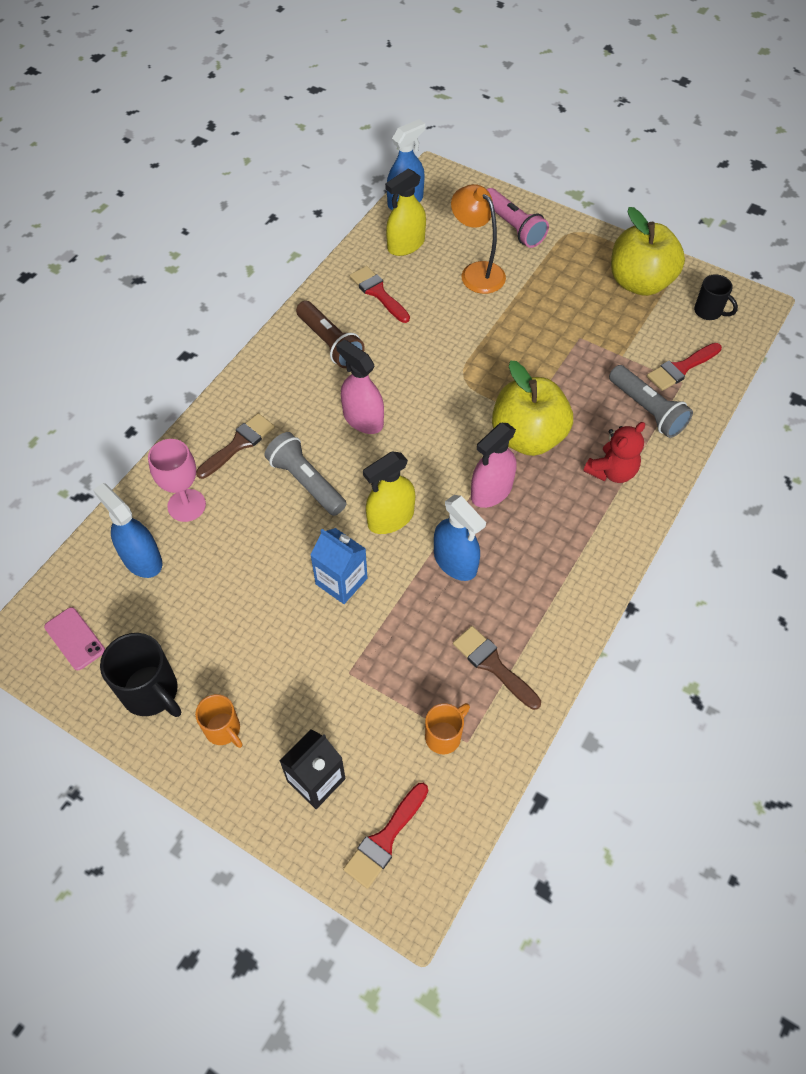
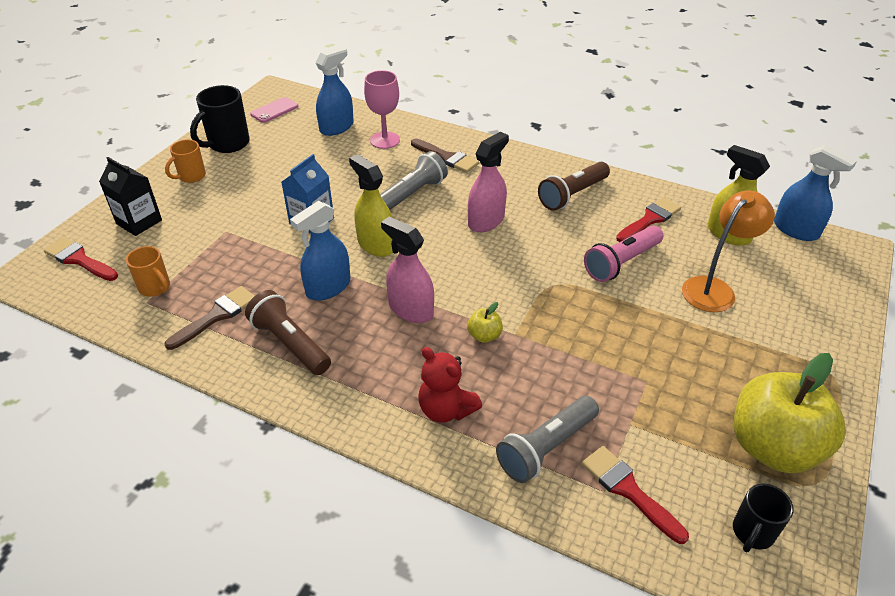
camera: 85 degrees right, 15 degrees down
(513, 227) = (807, 317): pink flashlight -> pink flashlight (621, 263)
(527, 437) = (484, 336): yellow apple -> yellow apple, size x0.41
(534, 592) = (290, 344): none -> brown flashlight

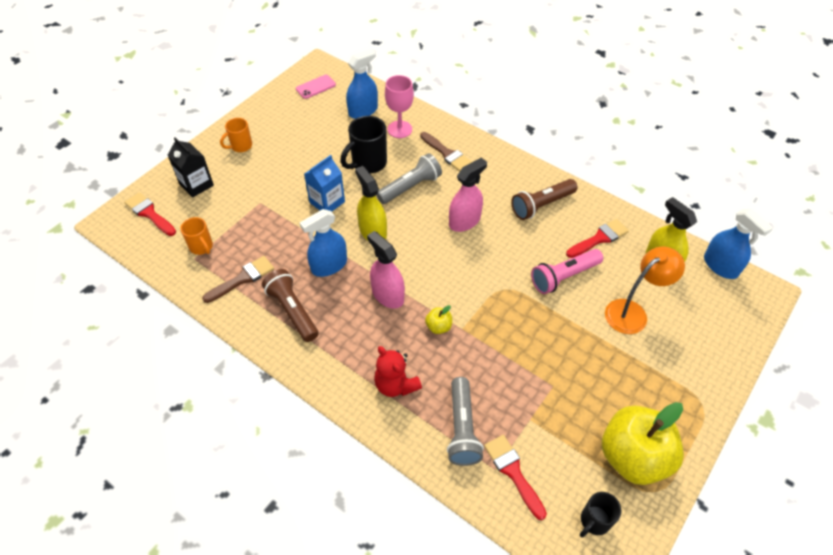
camera: 10 degrees right, 10 degrees up
(227, 144) = (273, 117): black mug -> black mug (368, 163)
(546, 447) = (462, 428): grey flashlight -> grey flashlight turned 60 degrees counterclockwise

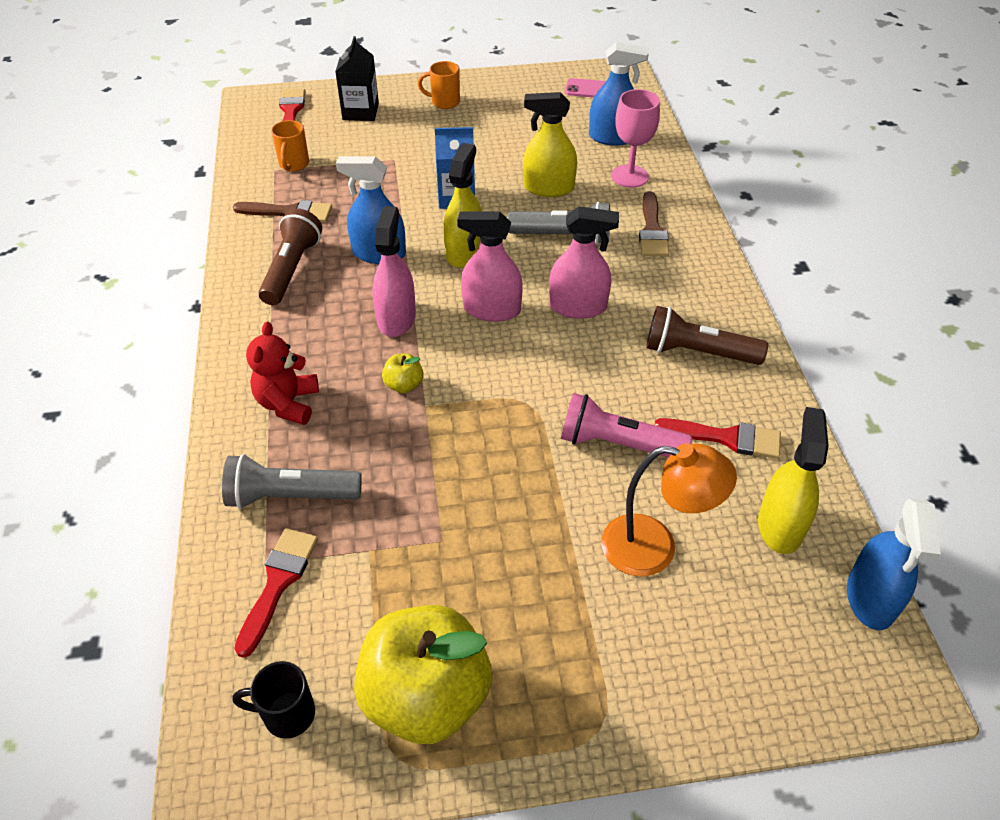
camera: 45 degrees right, 5 degrees down
(368, 163) = (548, 188): black mug -> yellow spray bottle
(427, 253) = (491, 309): none -> pink spray bottle
(462, 428) = (290, 496): grey flashlight -> grey flashlight turned 45 degrees clockwise

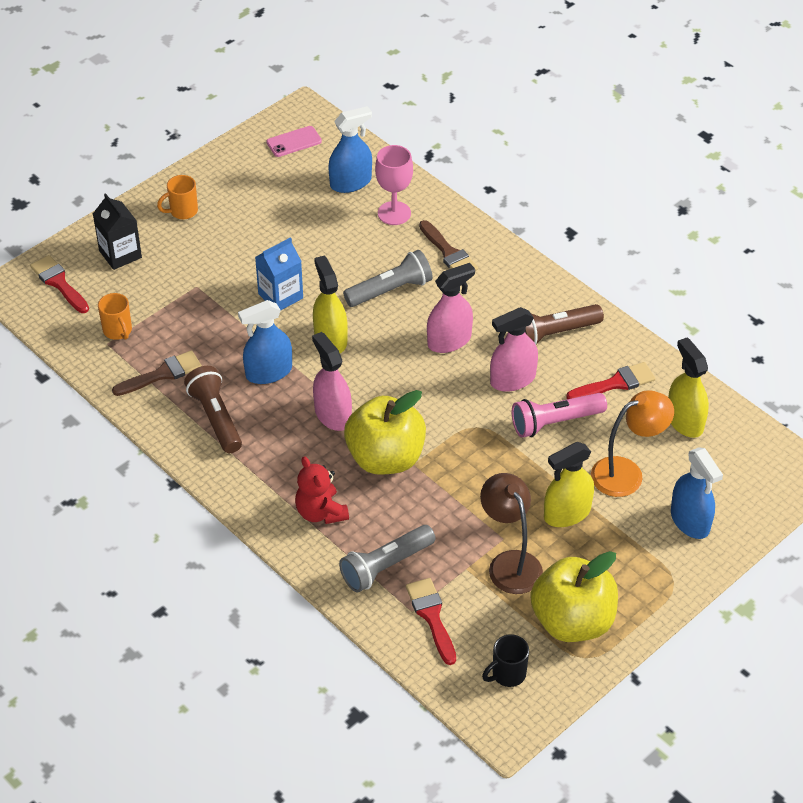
camera: 35 degrees left, 0 degrees up
(404, 385) = (385, 458): yellow apple -> yellow apple, size x2.46
(421, 574) = (510, 563): none -> brown lamp
(491, 309) = (392, 373): pink spray bottle -> pink spray bottle (512, 379)
(548, 188) = (342, 253): yellow spray bottle -> yellow spray bottle (567, 513)
(870, 598) = (759, 435): blue spray bottle -> blue spray bottle (690, 521)

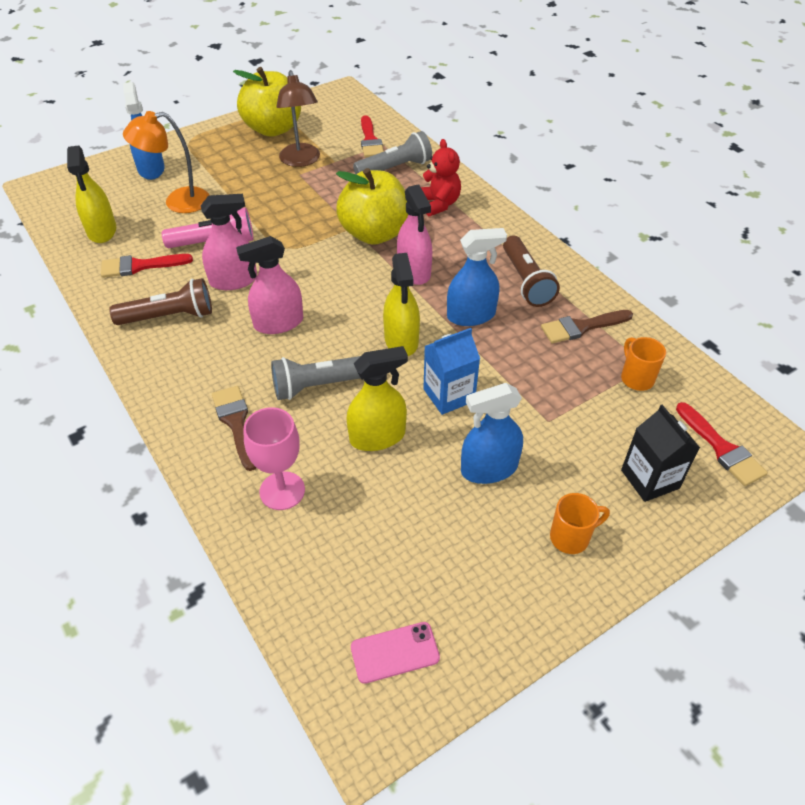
camera: 170 degrees left, 0 degrees up
(350, 182) = (326, 553): blue spray bottle -> blue spray bottle (489, 468)
(507, 674) = (330, 111): black mug -> none
(567, 513) = (242, 183): yellow spray bottle -> yellow spray bottle (377, 437)

